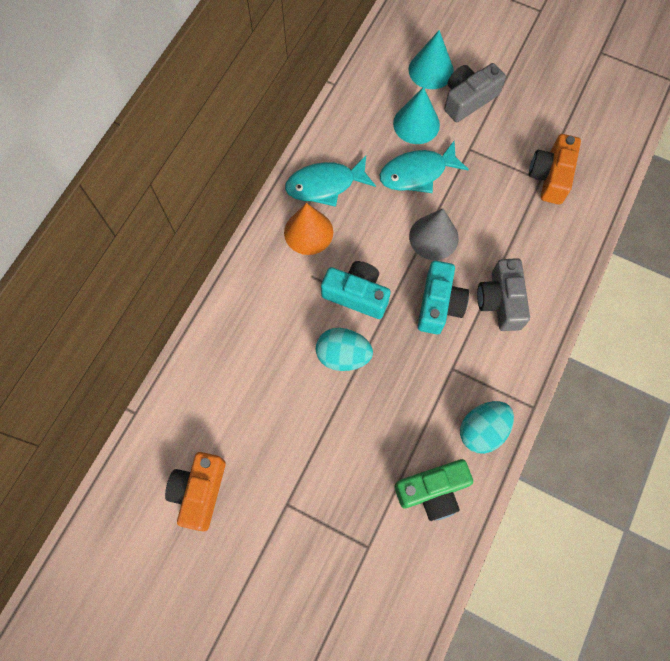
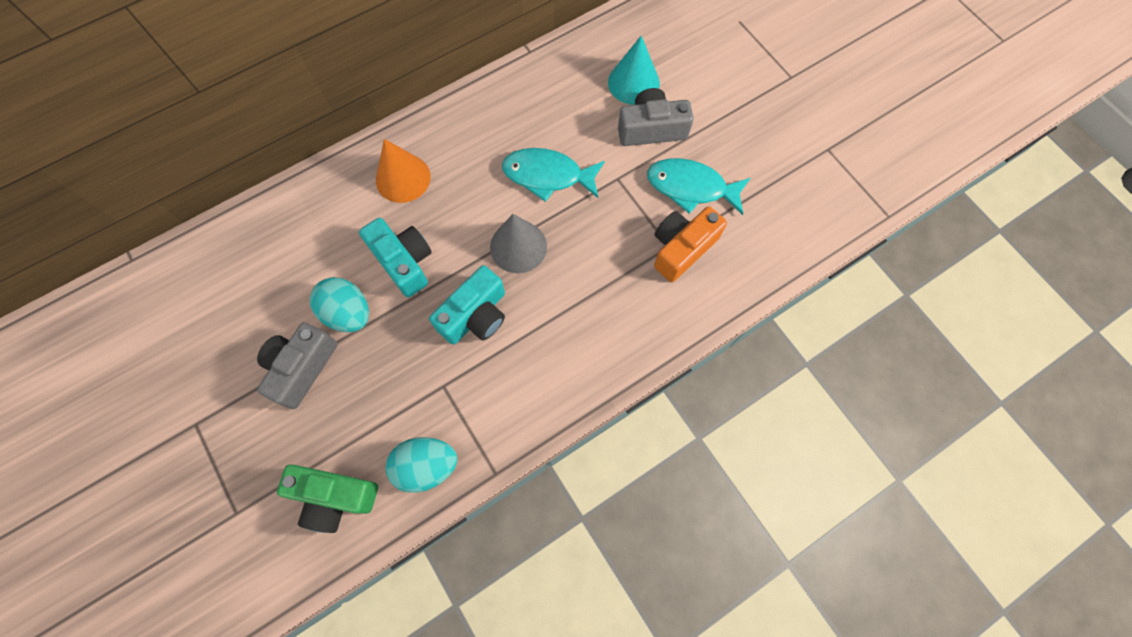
camera: 30 degrees right, 0 degrees up
(199, 492) = (129, 365): orange camera -> none
(325, 185) = (451, 142): turquoise fish -> turquoise fish (691, 187)
(416, 124) = (581, 127): turquoise cone -> none
(500, 301) = (539, 346): grey camera -> grey camera (302, 368)

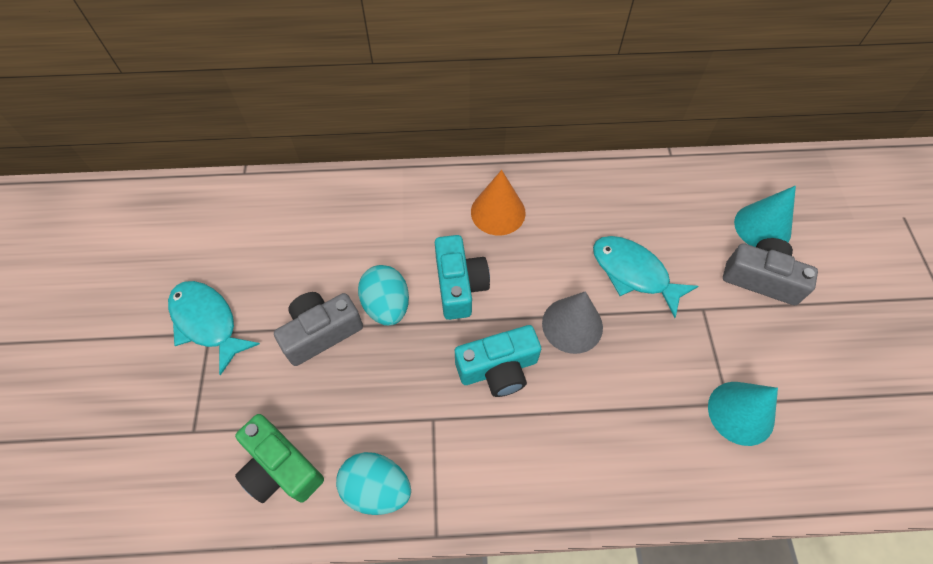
camera: 30 degrees right, 10 degrees down
(682, 248) = (741, 413): orange camera -> turquoise cone
(691, 187) = (779, 355): turquoise fish -> turquoise fish (207, 322)

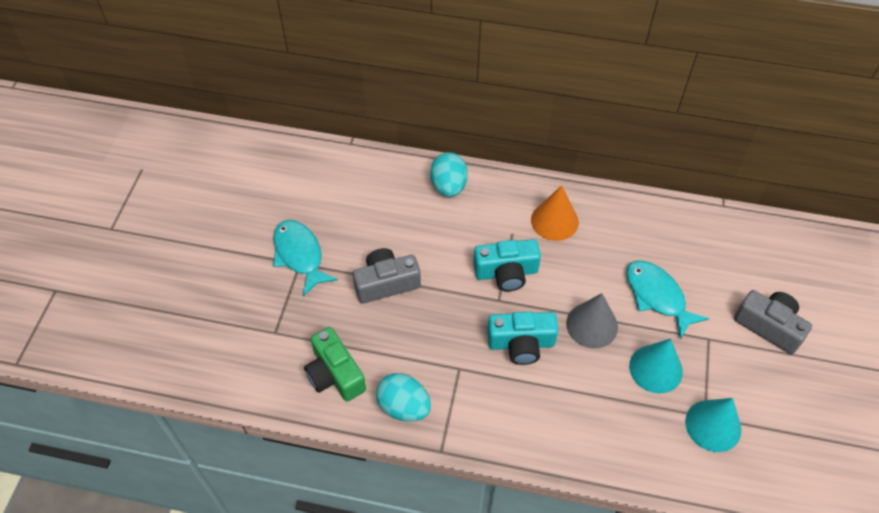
camera: 15 degrees right, 5 degrees down
(387, 306) = (443, 275): turquoise egg -> turquoise egg (448, 186)
(459, 285) = (506, 272): turquoise camera -> turquoise camera turned 75 degrees clockwise
(762, 227) = (786, 284): turquoise cone -> turquoise cone (656, 368)

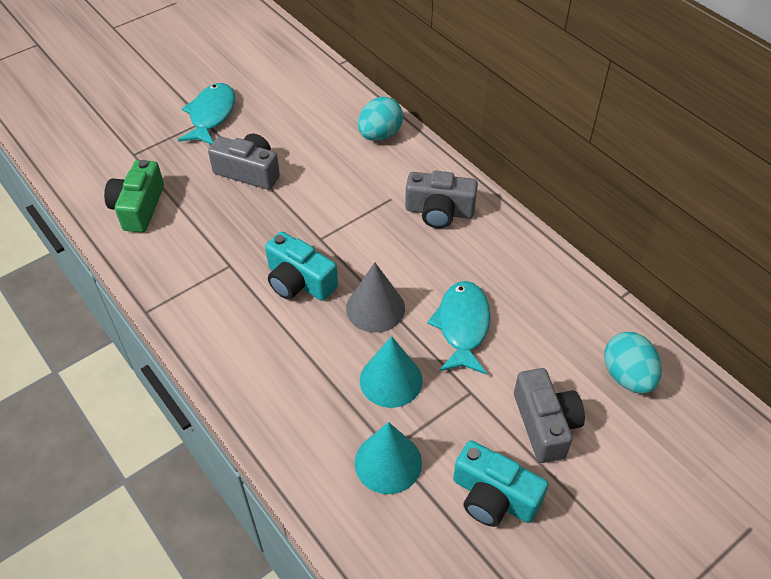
camera: 40 degrees right, 5 degrees down
(404, 407) = (158, 262): turquoise egg -> turquoise egg (627, 376)
(506, 272) = (351, 223): turquoise camera -> turquoise camera (493, 497)
(554, 221) = (439, 211): orange cone -> grey camera

